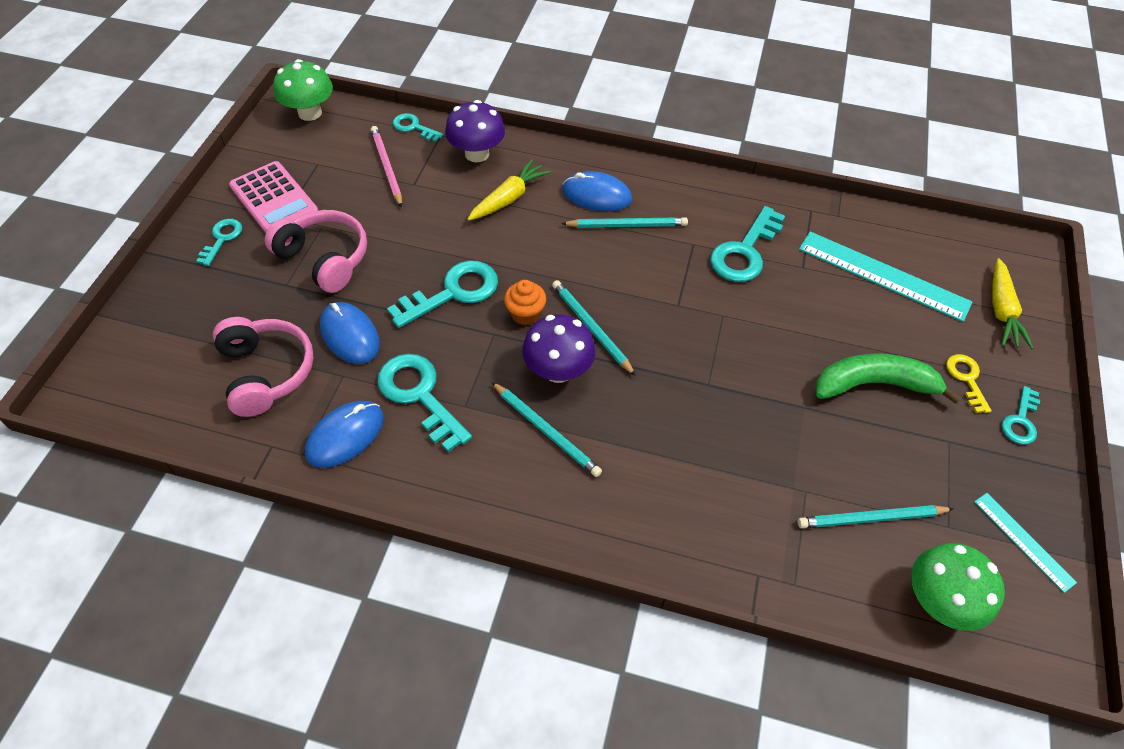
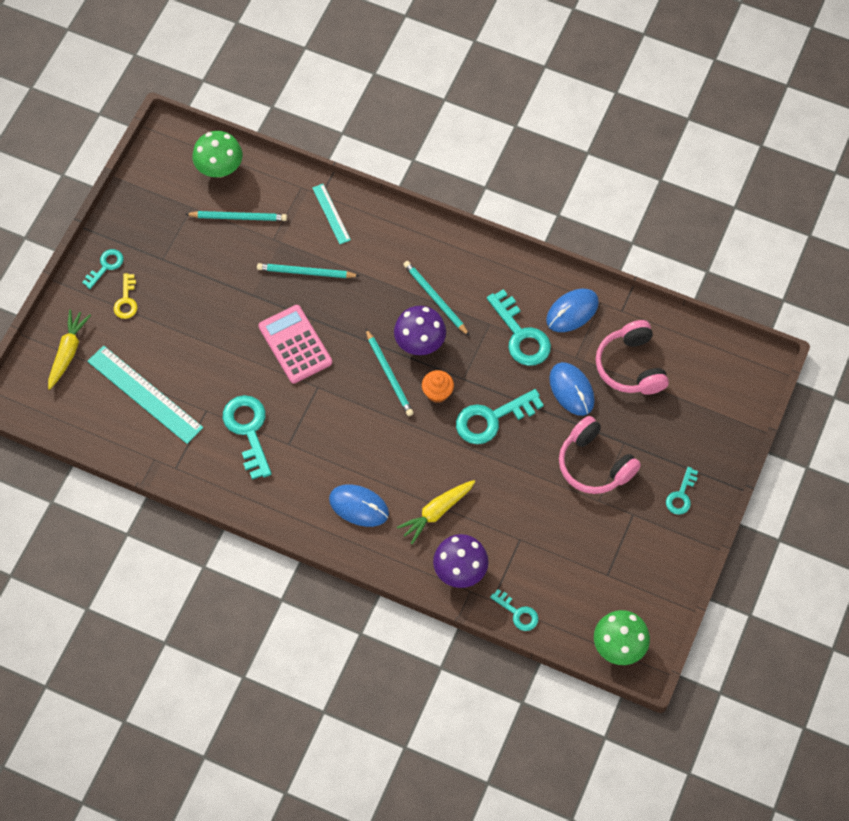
camera: 170 degrees left, 10 degrees up
(274, 199) = (642, 535): pink calculator -> pink calculator (295, 344)
(386, 167) = (544, 562): pink pencil -> none
(627, 225) = (339, 470): turquoise pencil -> turquoise pencil (306, 272)
(745, 252) = (248, 431): turquoise key -> turquoise key turned 60 degrees counterclockwise
(874, 384) = (195, 304): green banana -> none
(1023, 541) = (150, 193): turquoise ruler -> turquoise ruler (331, 214)

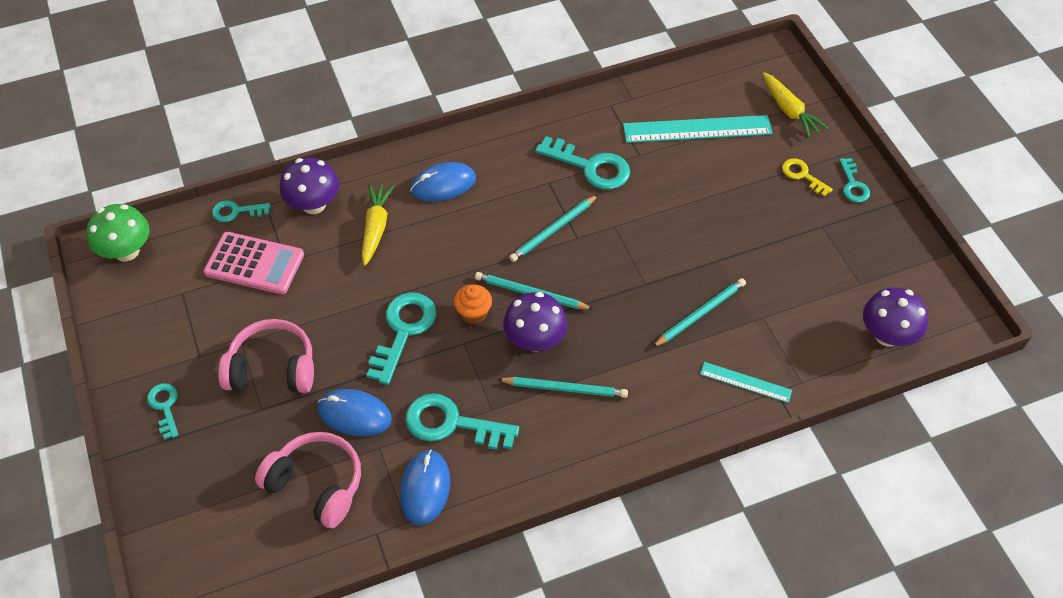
camera: 135 degrees right, 10 degrees down
(219, 168) = (887, 335): green mushroom -> purple mushroom
(238, 217) = (814, 309): turquoise pencil -> turquoise pencil (553, 230)
(295, 344) = (635, 252): pink calculator -> pink calculator (254, 264)

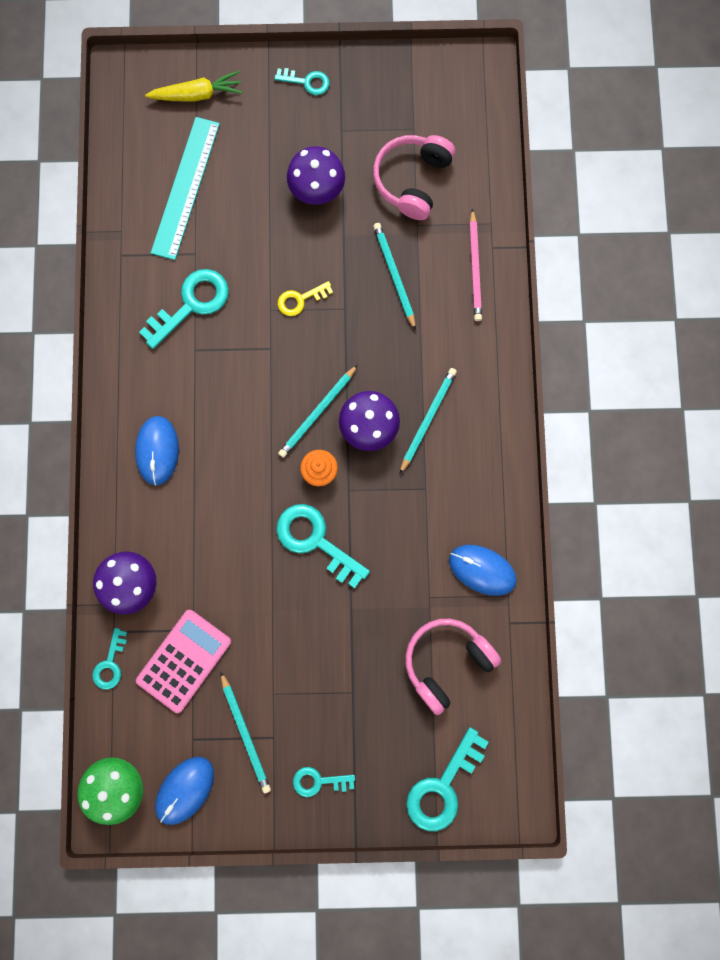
camera: 70 degrees left, 25 degrees up
(272, 368) = (313, 672): pink headphones -> pink headphones (412, 180)
(354, 414) = (388, 610): blue mouse -> blue mouse (185, 790)
(376, 228) = (185, 531): yellow carrot -> none
(452, 424) = (428, 527): turquoise key -> turquoise key (443, 786)
(553, 230) = (254, 367): turquoise pencil -> turquoise pencil (245, 733)
(745, 382) = (475, 268): turquoise ruler -> pink pencil
(802, 175) = (279, 120): yellow key -> yellow key (300, 300)
(887, 335) = (472, 133): purple mushroom -> purple mushroom (317, 190)

